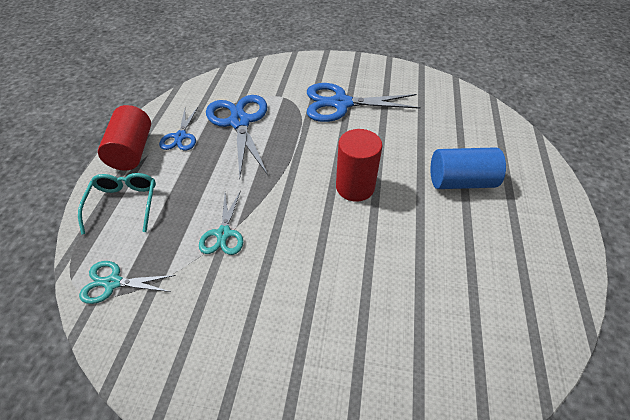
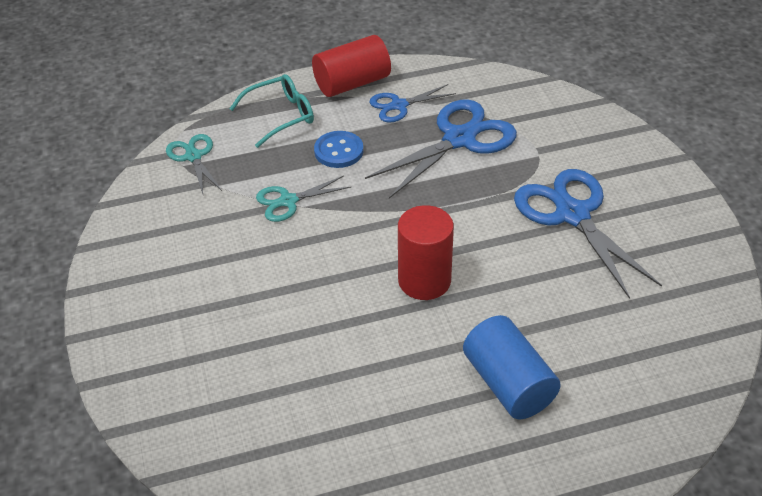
camera: 65 degrees right, 5 degrees down
(196, 184) = (338, 151): none -> blue button

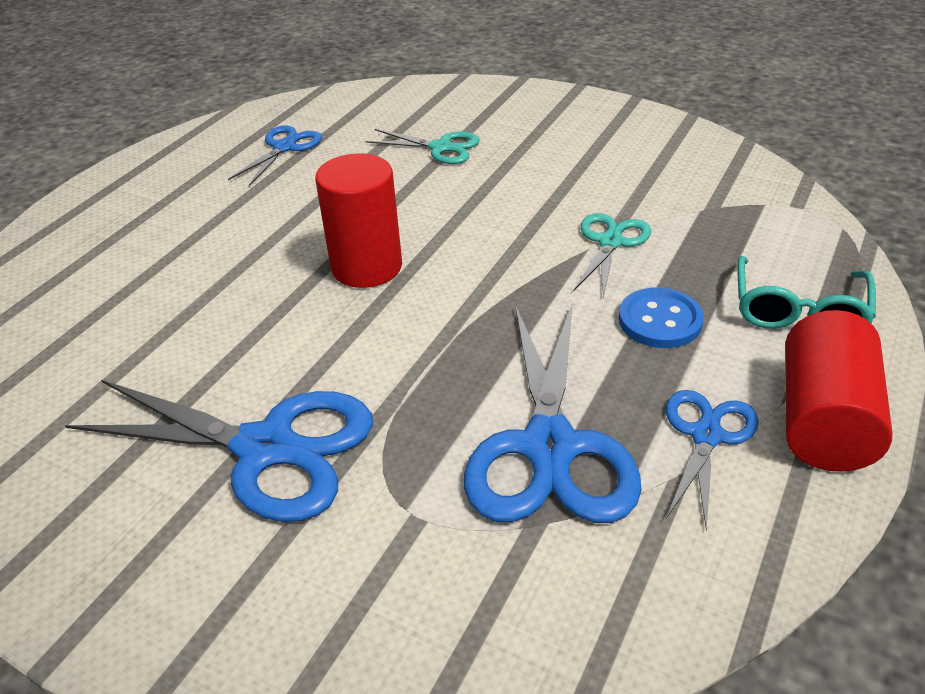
camera: 135 degrees right, 5 degrees down
(193, 156) = (775, 215): turquoise scissors -> turquoise scissors (441, 148)
(349, 449) = (284, 147): none -> blue scissors
(508, 384) = (189, 245): blue cylinder -> none

